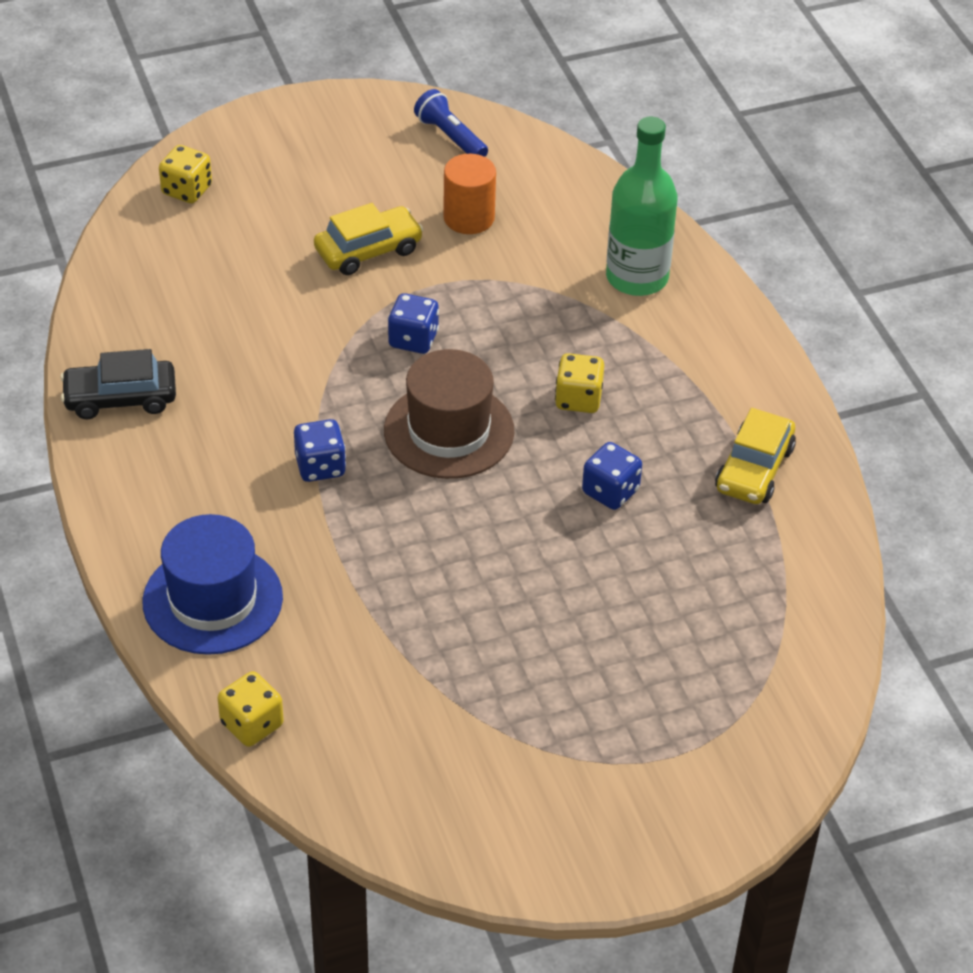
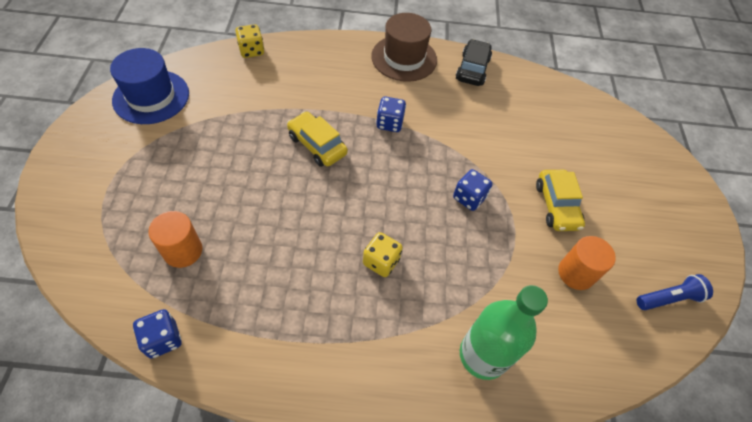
camera: 110 degrees right, 10 degrees up
(187, 190) = (632, 141): yellow dice -> none
(212, 600) = (328, 60): blue hat -> blue hat (151, 97)
(449, 431) = (387, 185): brown hat -> brown hat (404, 58)
(610, 491) = (297, 243): blue dice -> blue dice (163, 339)
(706, 607) = (183, 251): none -> orange cylinder
(754, 469) = (266, 337): yellow car -> yellow car (317, 145)

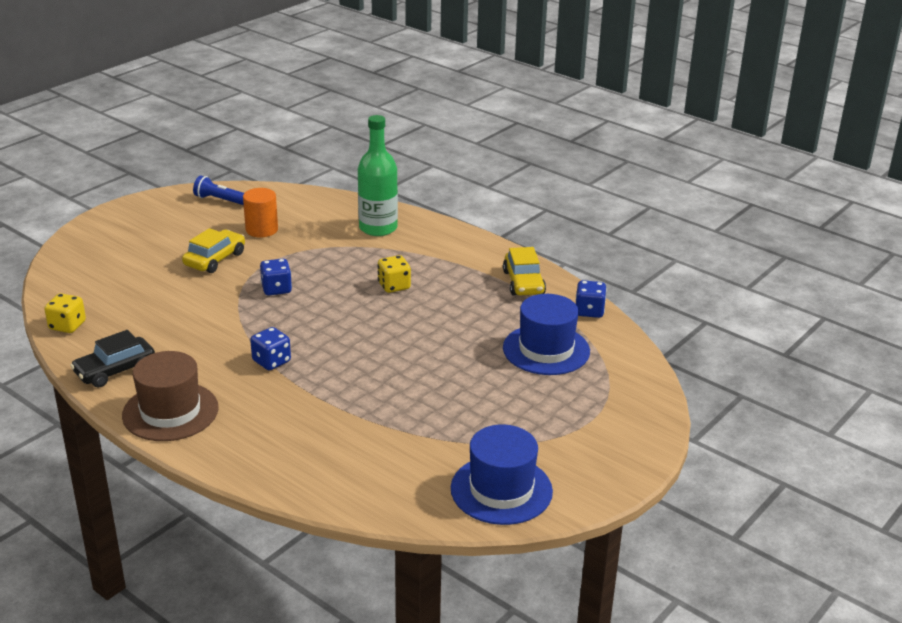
camera: 140 degrees left, 25 degrees down
(183, 251) = (546, 350): orange cylinder -> blue hat
(251, 51) = (338, 497): yellow dice -> yellow dice (67, 326)
(317, 145) = (363, 373): yellow car -> yellow car (523, 282)

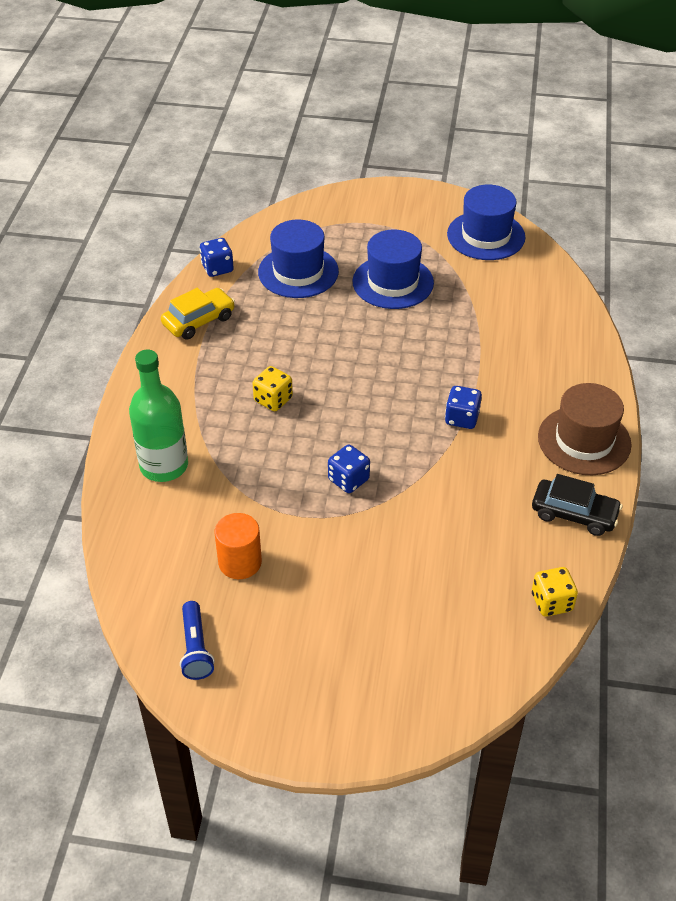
camera: 120 degrees left, 15 degrees up
(215, 259) = (333, 564): yellow car -> none
(481, 396) = (393, 282): none -> blue hat

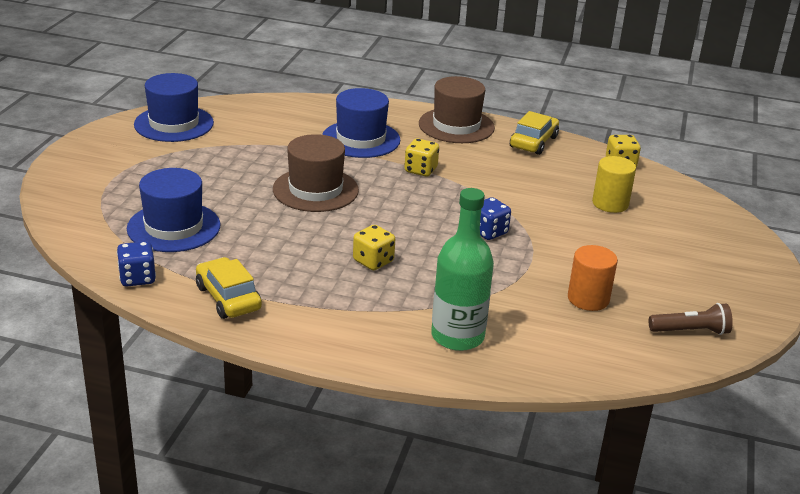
camera: 85 degrees left, 15 degrees down
(195, 648) = (691, 331): blue flashlight -> brown flashlight
(391, 346) = (315, 190): none -> brown hat
(393, 282) = (219, 177): blue hat -> blue hat (361, 139)
(444, 588) = (610, 203): none -> yellow cylinder
(462, 418) = (420, 170): blue dice -> yellow dice
(574, 514) = (533, 142): black car -> yellow car

